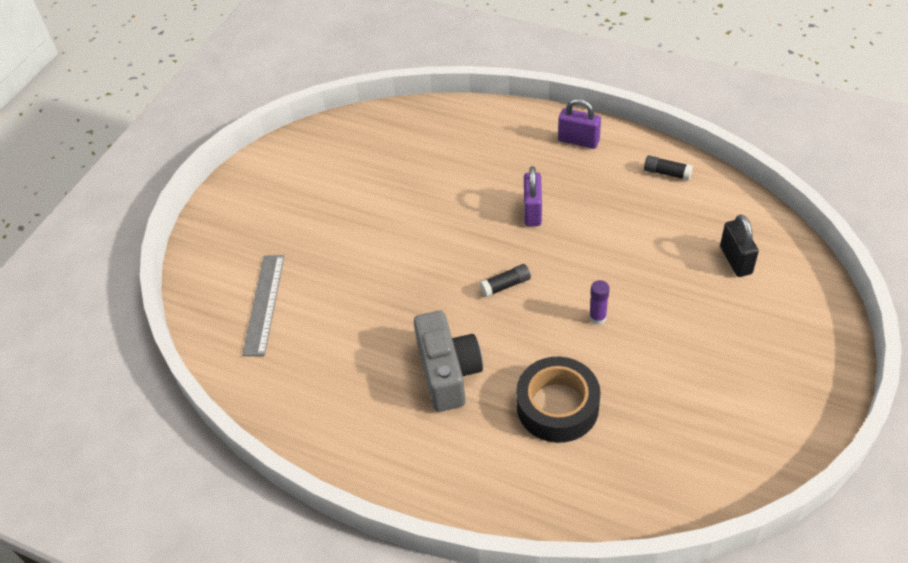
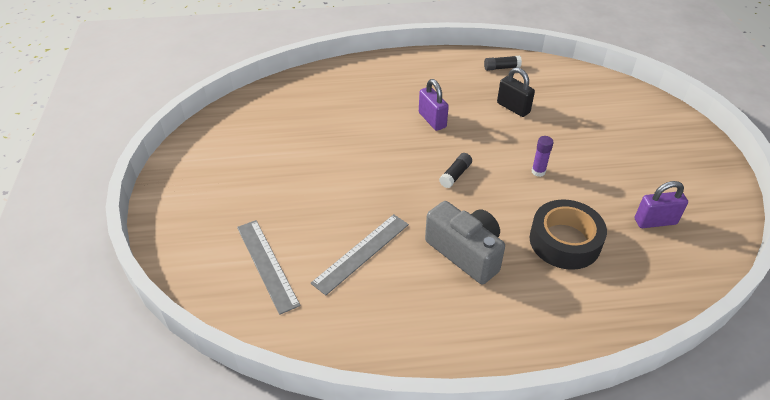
camera: 35 degrees left, 5 degrees down
(352, 329) = (361, 253): none -> grey ruler
(578, 141) = (425, 66): purple padlock -> purple padlock (655, 221)
(735, 260) = (591, 104): black padlock -> black padlock (513, 108)

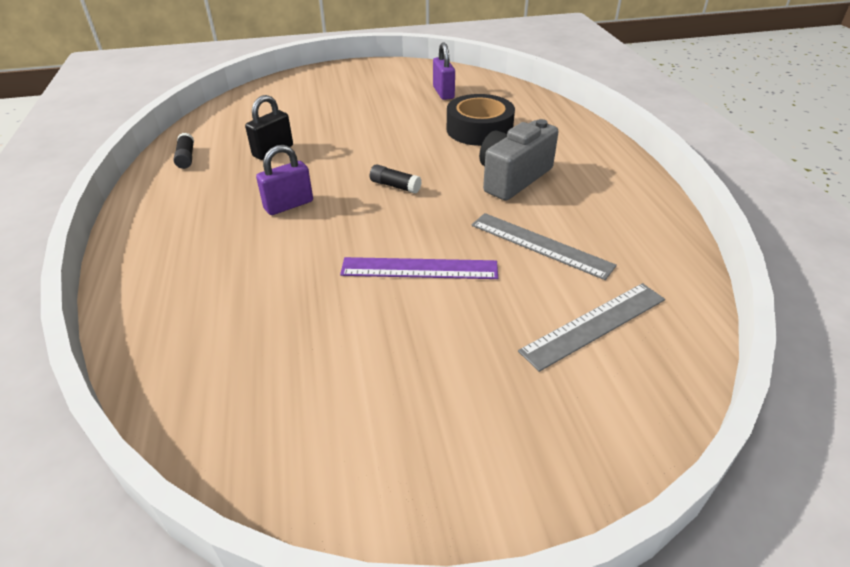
camera: 95 degrees left, 5 degrees down
(346, 182) = (419, 269): none -> purple ruler
(538, 171) = (385, 139): purple glue stick -> none

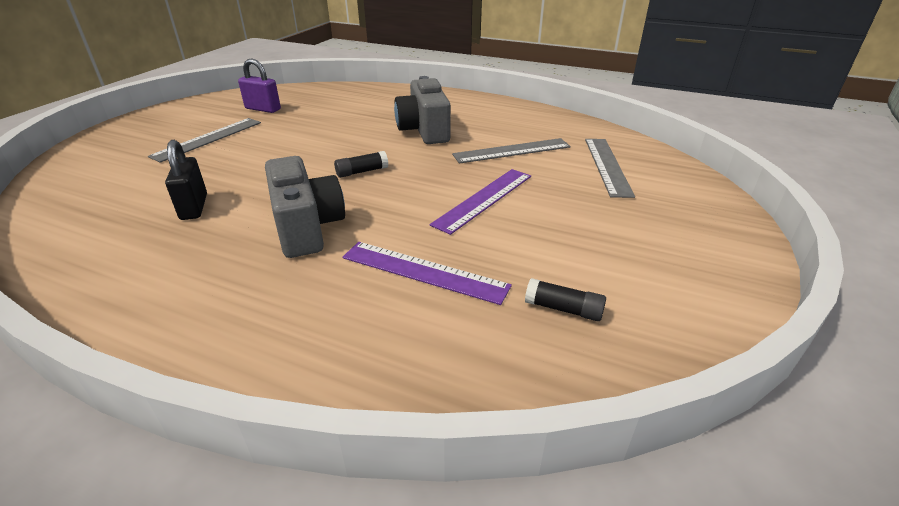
camera: 55 degrees left, 5 degrees down
(186, 157) = (93, 263): black glue stick -> black glue stick (563, 309)
(275, 286) = (424, 271): none -> purple ruler
(288, 205) = (307, 227): purple padlock -> grey camera
(367, 102) = (208, 139): none -> grey ruler
(479, 129) = (342, 117): black tape -> none

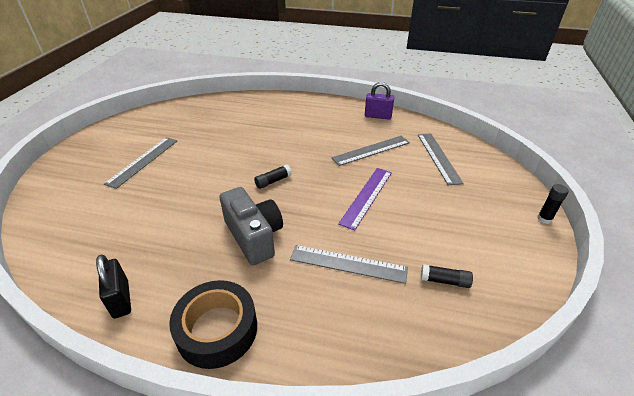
camera: 10 degrees left, 5 degrees up
(194, 207) = (163, 228): black padlock -> black padlock (121, 299)
(201, 325) = (217, 329): none -> black tape
(263, 109) = (173, 126): purple padlock -> purple padlock (378, 116)
(424, 130) = (303, 137): grey camera -> none
(424, 271) = (348, 263): purple ruler -> grey ruler
(753, 250) = (544, 219): none -> black glue stick

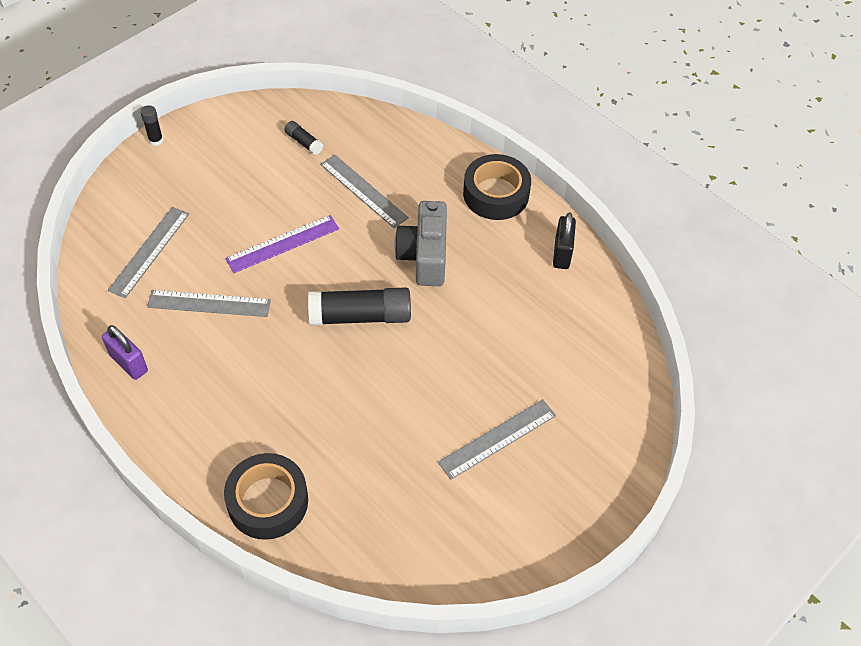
camera: 150 degrees left, 15 degrees up
(258, 103) = (268, 501): none -> black tape
(273, 181) = (360, 316): black glue stick -> black glue stick, size x2.10

